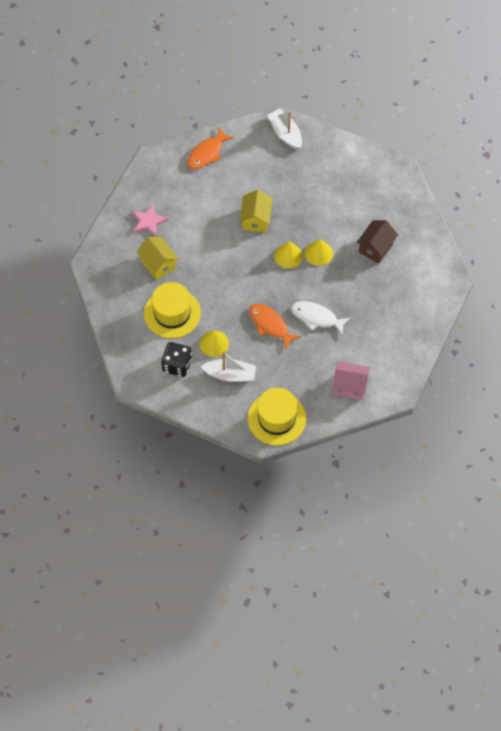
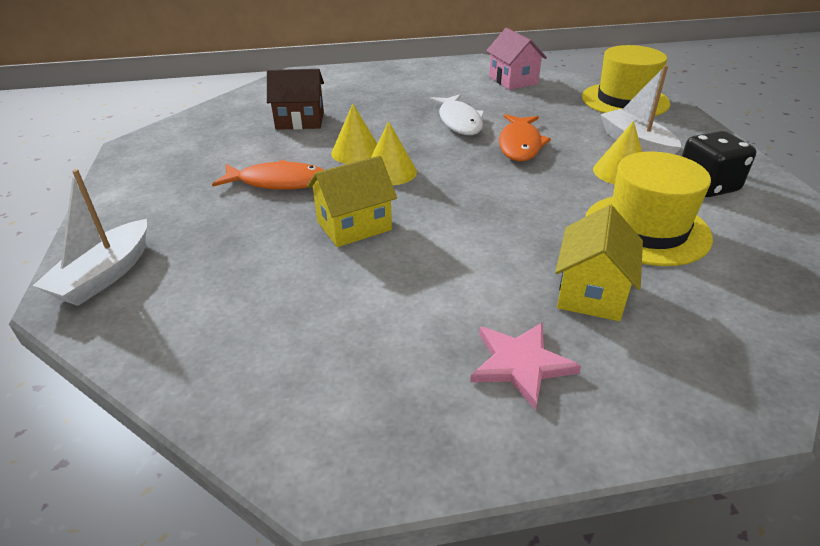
camera: 125 degrees left, 25 degrees down
(207, 153) = (234, 366): orange fish -> orange fish (278, 182)

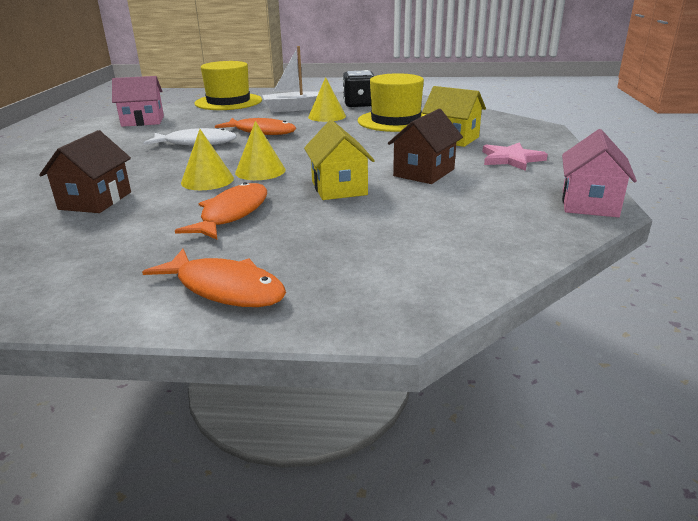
camera: 75 degrees left, 10 degrees down
(105, 275) = (356, 300): white boat -> none
(139, 211) = (225, 288): none -> orange fish
(342, 458) = (589, 203): none -> pink house
(424, 280) = (424, 172): none -> brown house

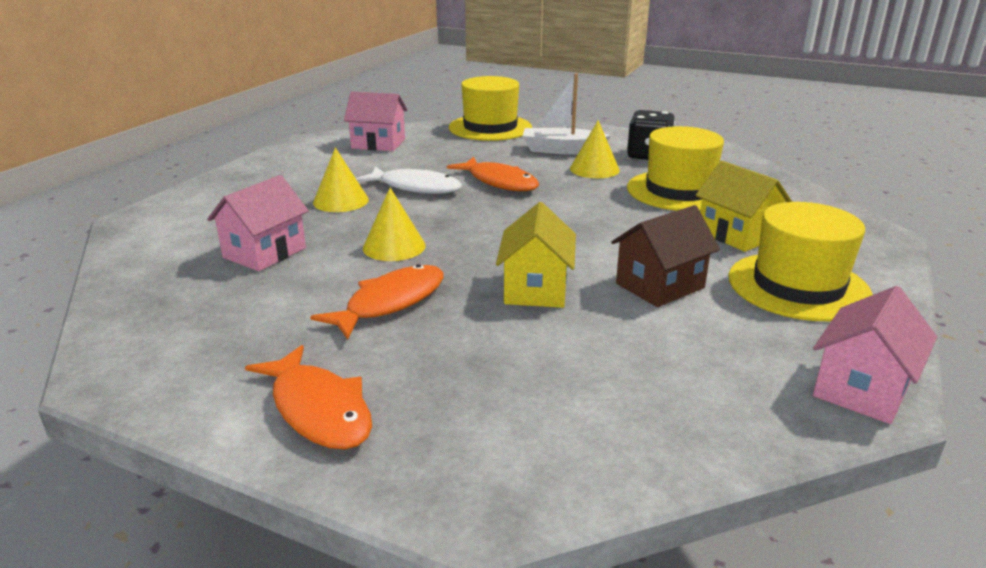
camera: 20 degrees right, 0 degrees up
(95, 200) = (264, 253): brown house -> pink house
(260, 171) = (460, 244): yellow cone -> yellow cone (341, 201)
(511, 159) = (798, 286): pink star -> yellow hat

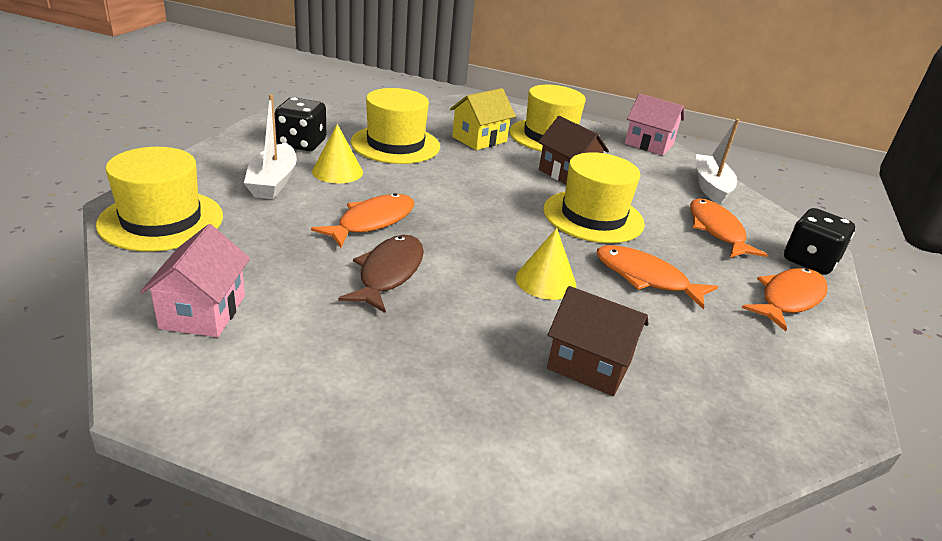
camera: 100 degrees left, 5 degrees up
(264, 253) = (589, 365): pink house -> brown house
(341, 201) = (435, 326): yellow cone -> none
(415, 187) = (388, 273): white fish -> brown fish
(417, 476) = (809, 261): none -> black dice
(514, 391) = (717, 230): none -> orange fish
(536, 289) = (593, 216): yellow house -> yellow hat
(689, 428) = (710, 187): none -> white boat

